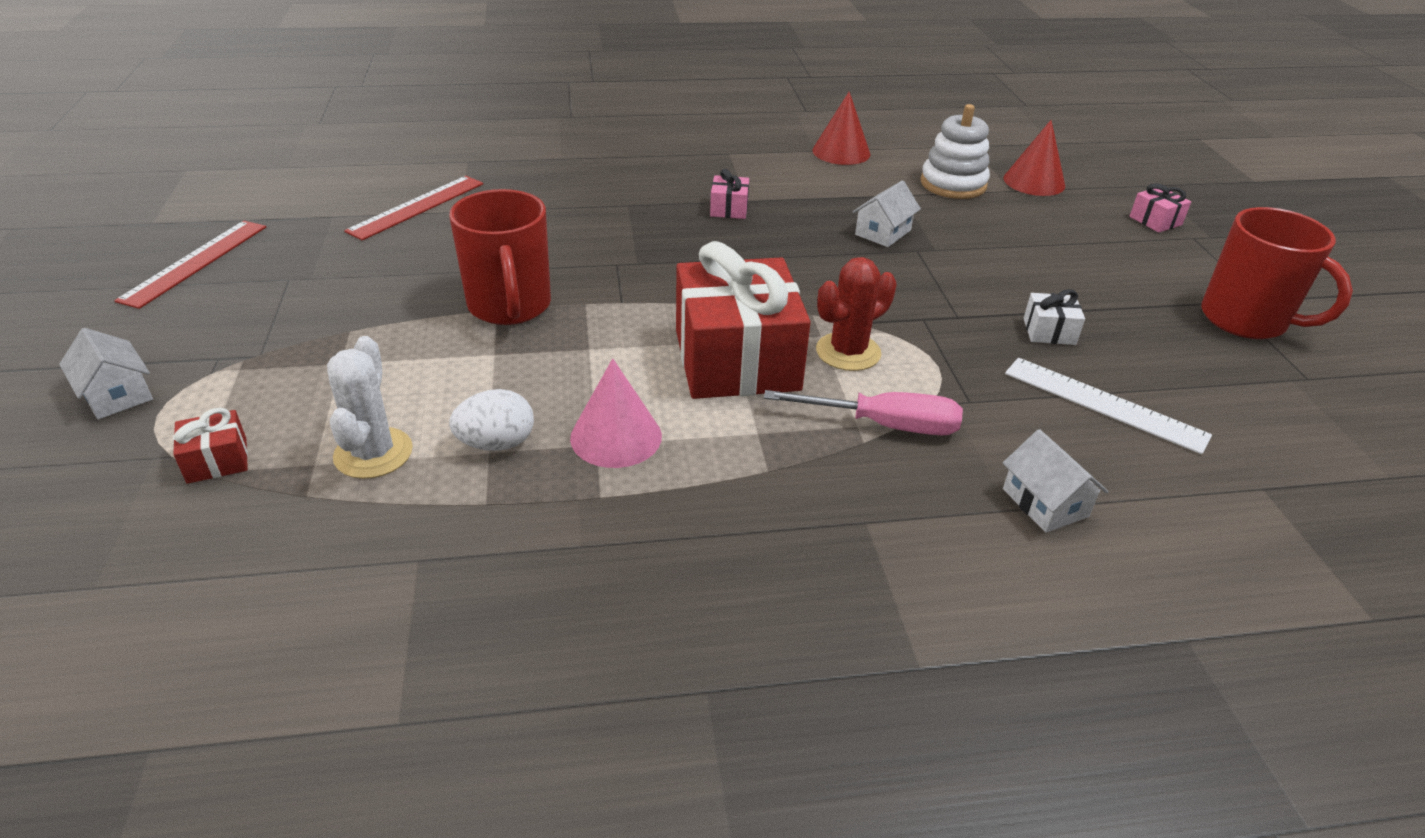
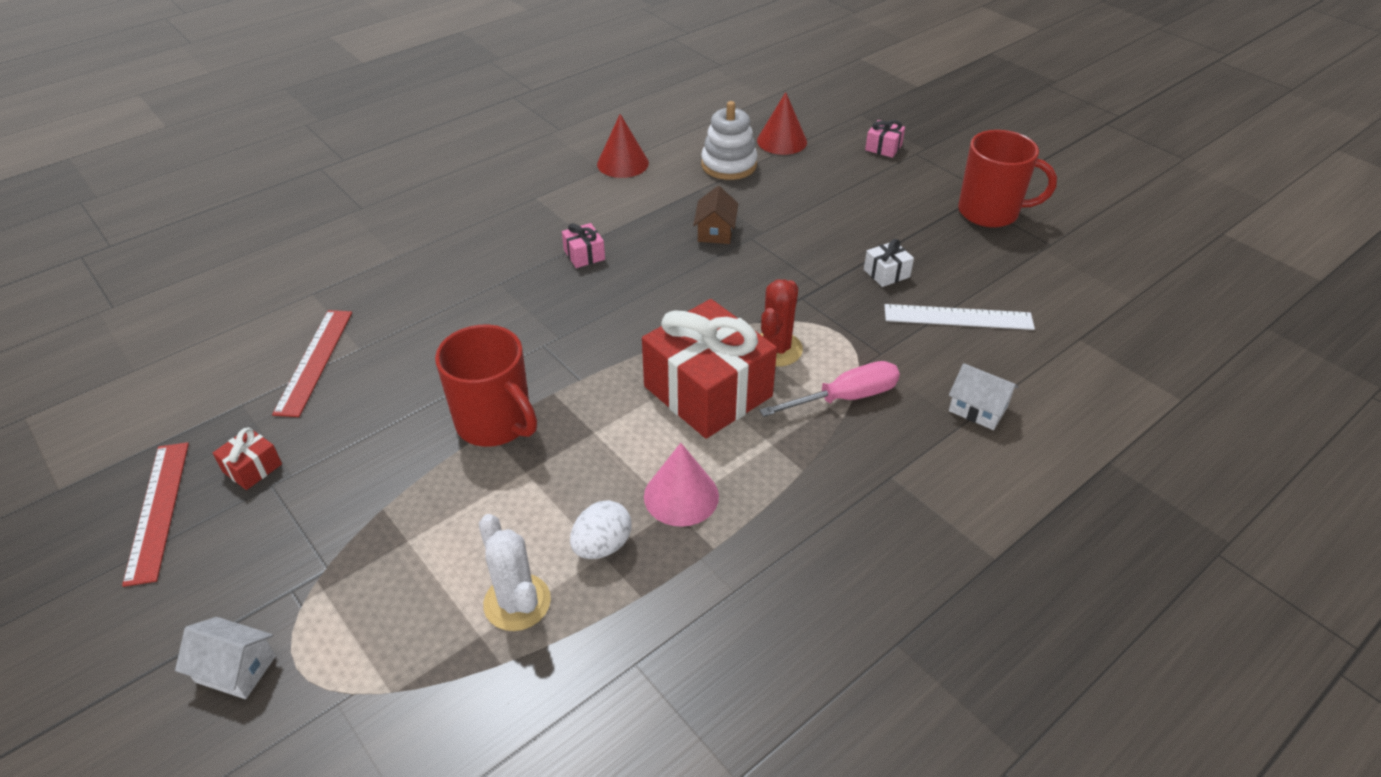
camera: 30 degrees left, 5 degrees up
(217, 460) = (396, 676): red gift -> red gift (252, 468)
(882, 232) = (715, 231): white house -> brown house

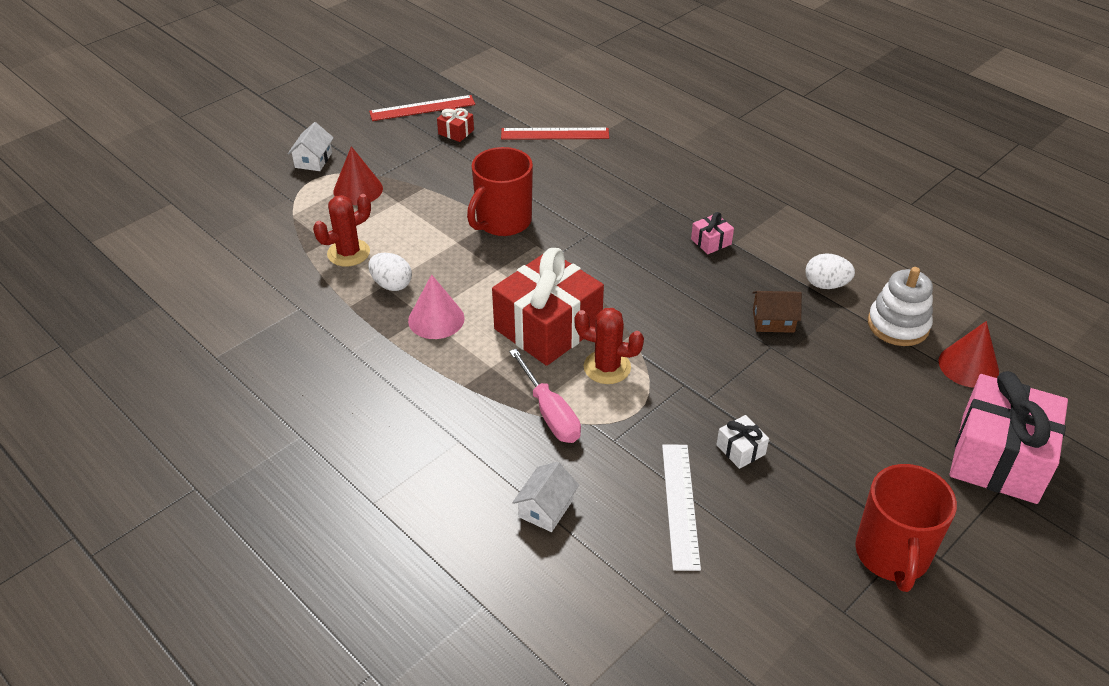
camera: 85 degrees right, 0 degrees up
(517, 602) = (348, 253): white cactus -> red cactus
(622, 163) = (867, 250): red cone -> red cone (358, 190)
(668, 194) = (826, 285): none -> white egg
(883, 147) = (999, 458): pink gift -> pink gift, size x2.44

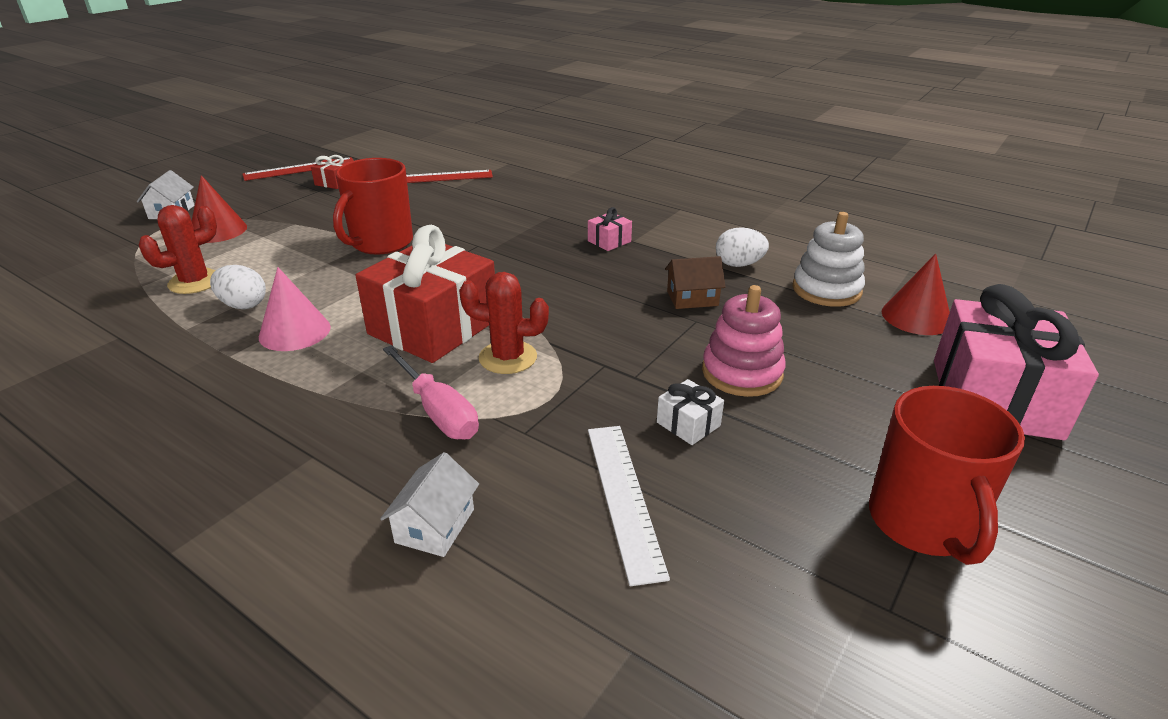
camera: 10 degrees left, 10 degrees down
(796, 406) = (742, 373): none -> pink stacking toy

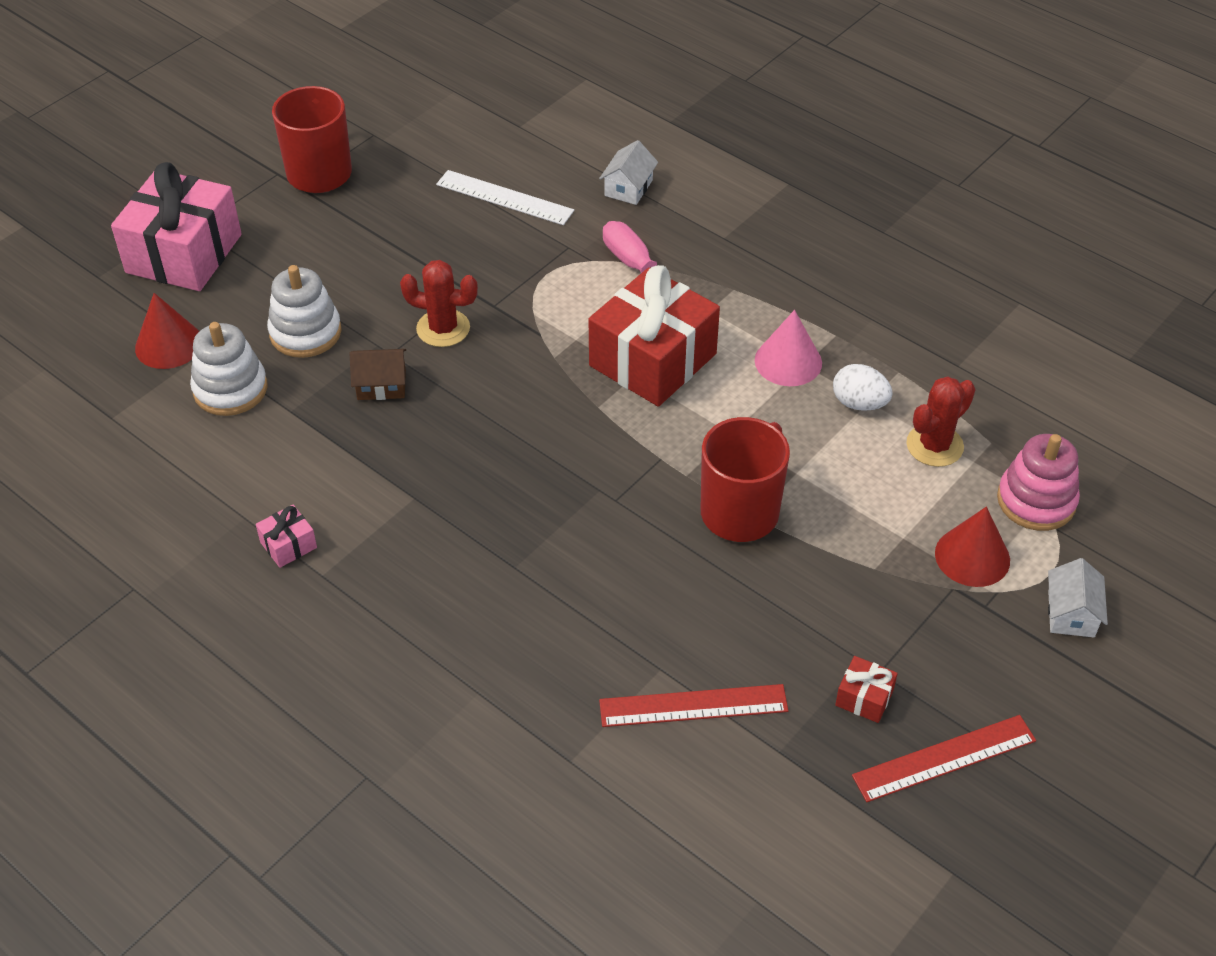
camera: 175 degrees left, 15 degrees up
(508, 357) = (580, 318): red cactus -> red cactus (443, 328)
(609, 241) = (445, 497): pink gift -> pink gift (288, 545)
(623, 497) = (504, 197): white ruler -> white ruler turned 60 degrees counterclockwise
(688, 424) = (441, 246): white gift -> none
(738, 264) = (303, 439): white egg -> none
(742, 373) = (376, 289): pink stacking toy -> pink stacking toy (1036, 501)
(791, 332) = (305, 332): none -> white stacking toy

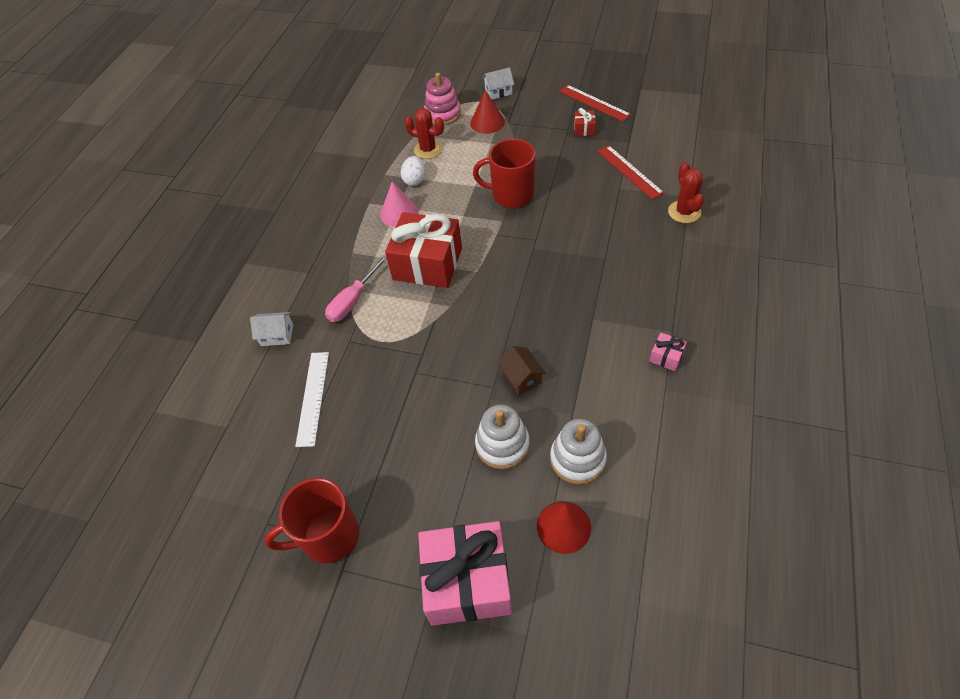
camera: 110 degrees left, 5 degrees up
(443, 328) = (456, 370): red cactus -> red cactus (684, 212)

